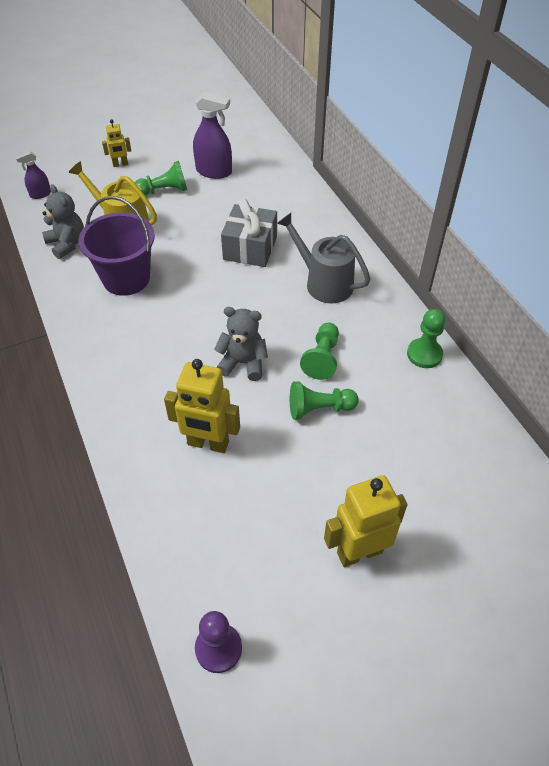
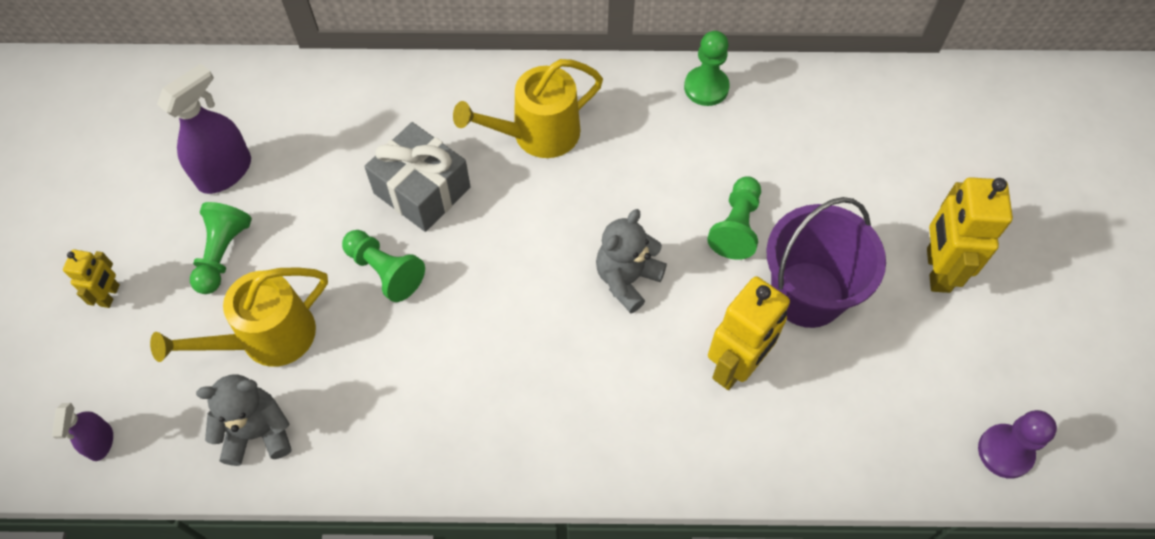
camera: 65 degrees left, 10 degrees up
(126, 278) = (389, 370): purple bucket -> purple bucket (807, 294)
(322, 358) = (661, 190): green pawn -> green pawn (385, 271)
(324, 283) = (538, 134): grey watering can -> yellow watering can

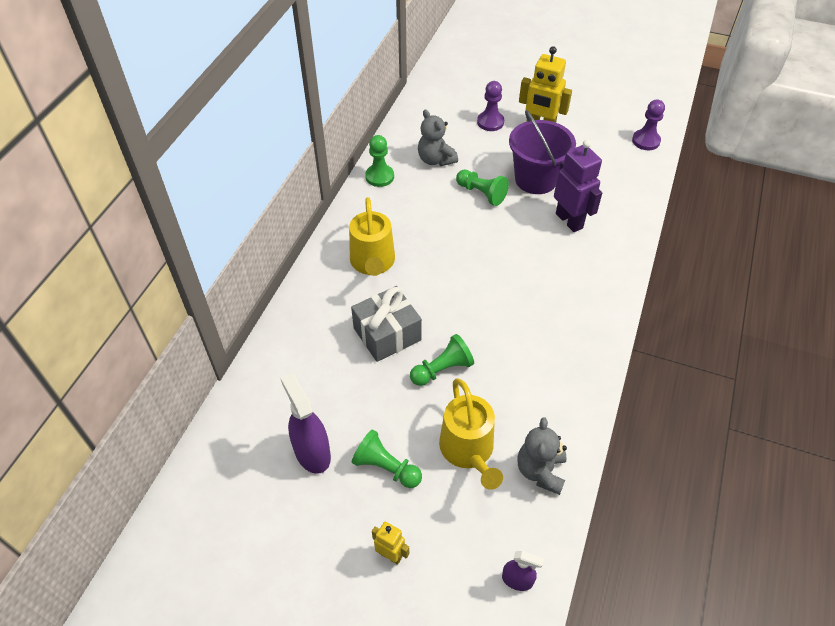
camera: 70 degrees left, 10 degrees down
(627, 279) = (497, 250): grey teddy bear -> grey teddy bear (435, 159)
(736, 366) = (569, 221): yellow robot -> purple robot
(909, 193) = (490, 122): none -> purple pawn

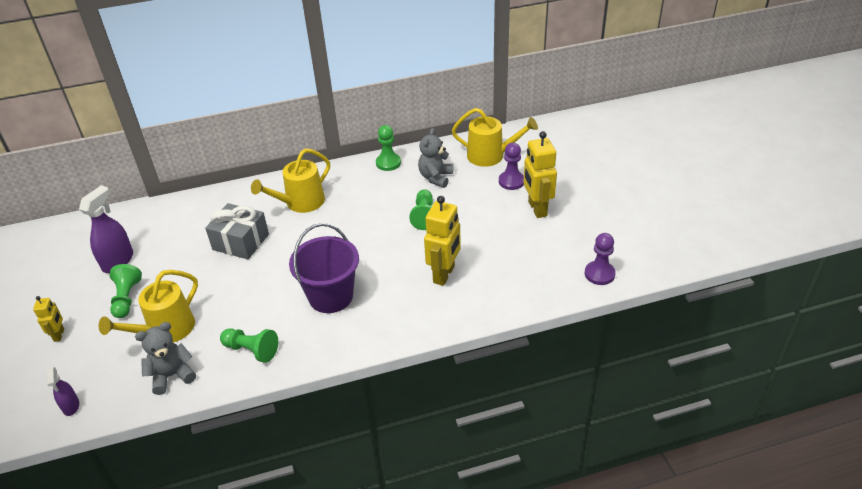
camera: 55 degrees right, 10 degrees down
(442, 114) = (490, 156): none -> yellow watering can
(442, 369) = (229, 282): green pawn -> green pawn (251, 350)
(536, 179) = (472, 235): purple bucket -> purple bucket (331, 296)
(569, 221) = (444, 274): purple robot -> yellow robot

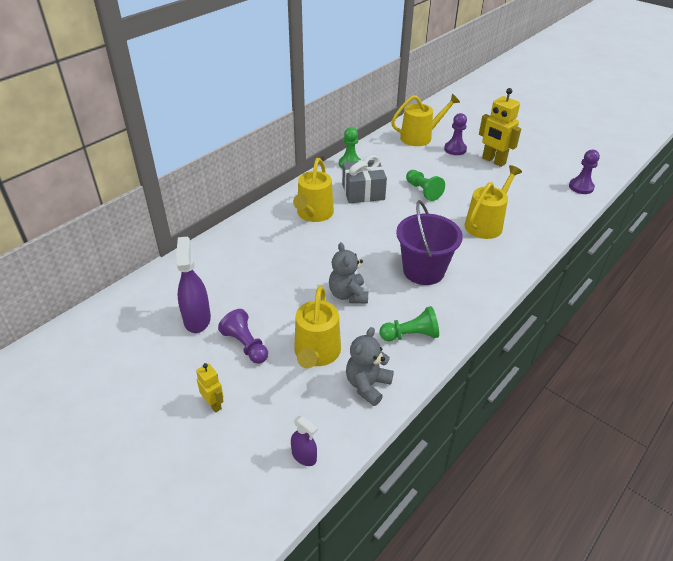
camera: 35 degrees left, 0 degrees up
(127, 298) = (245, 345): green pawn -> purple pawn
(241, 242) = (298, 260): grey gift -> grey gift (363, 192)
(435, 177) = (398, 163): grey teddy bear -> grey teddy bear (348, 295)
(444, 274) = (486, 224): yellow robot -> yellow watering can

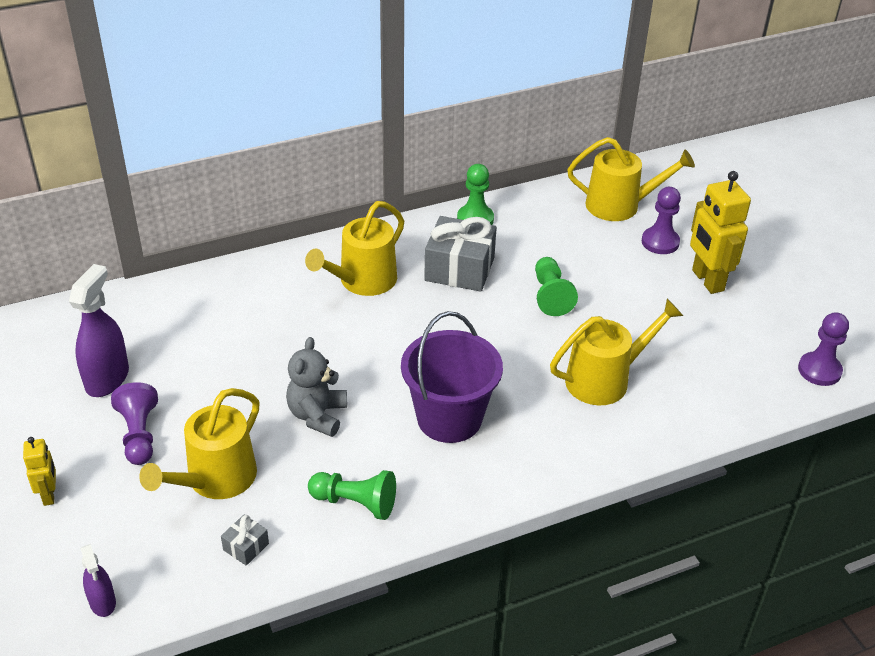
camera: 25 degrees right, 0 degrees up
(367, 385) = (246, 547): grey teddy bear -> grey gift

